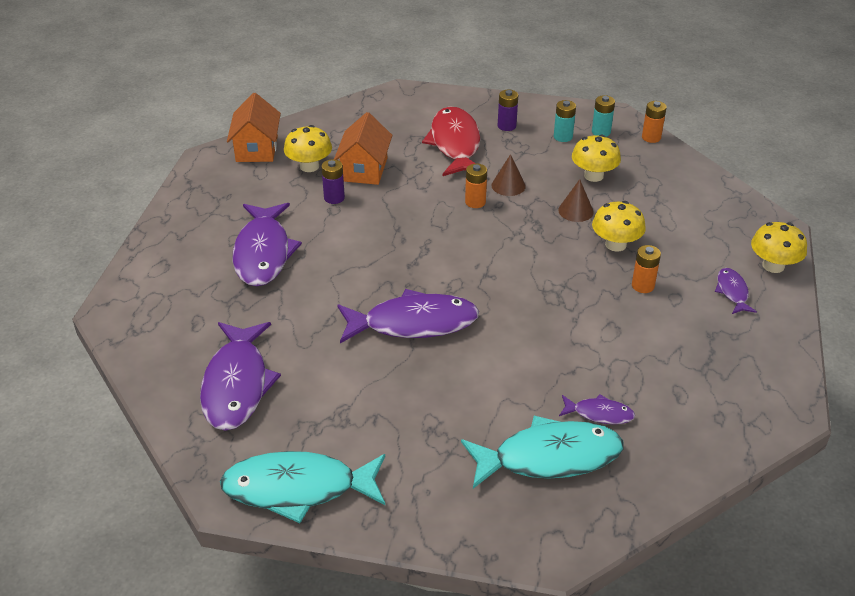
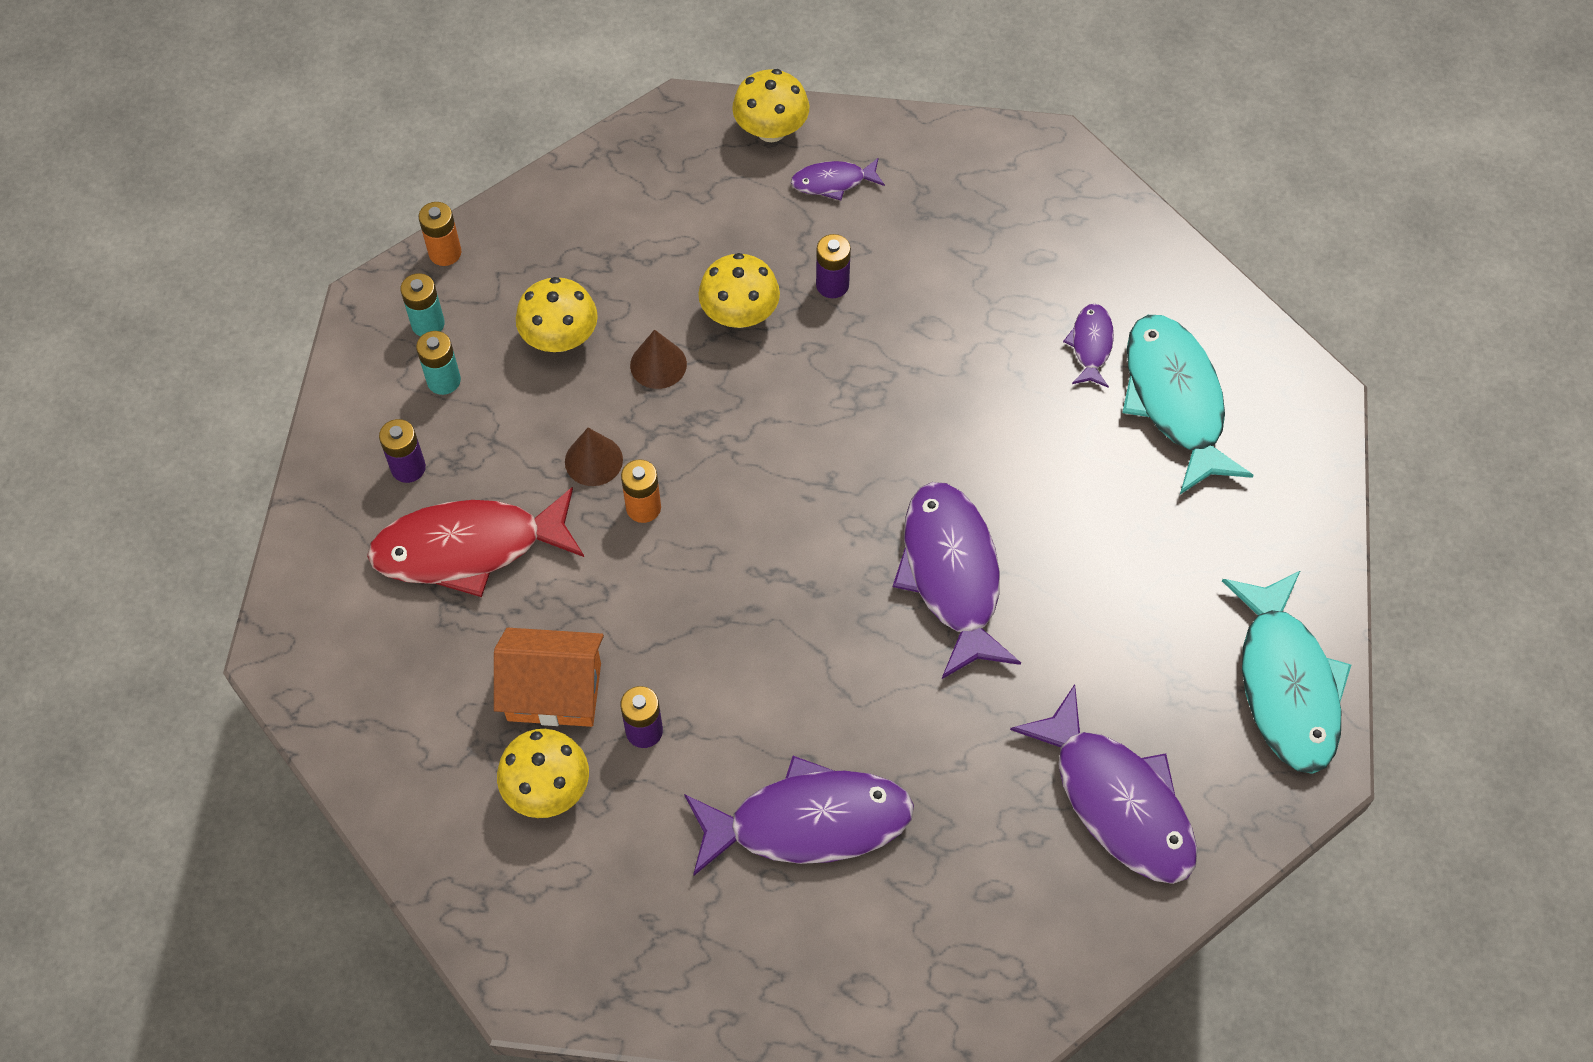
camera: 95 degrees left, 20 degrees up
(237, 384) = (1116, 800): purple fish -> purple fish turned 60 degrees clockwise
(257, 149) = (490, 897): orange house -> none
(642, 286) = (832, 285): orange battery -> purple battery

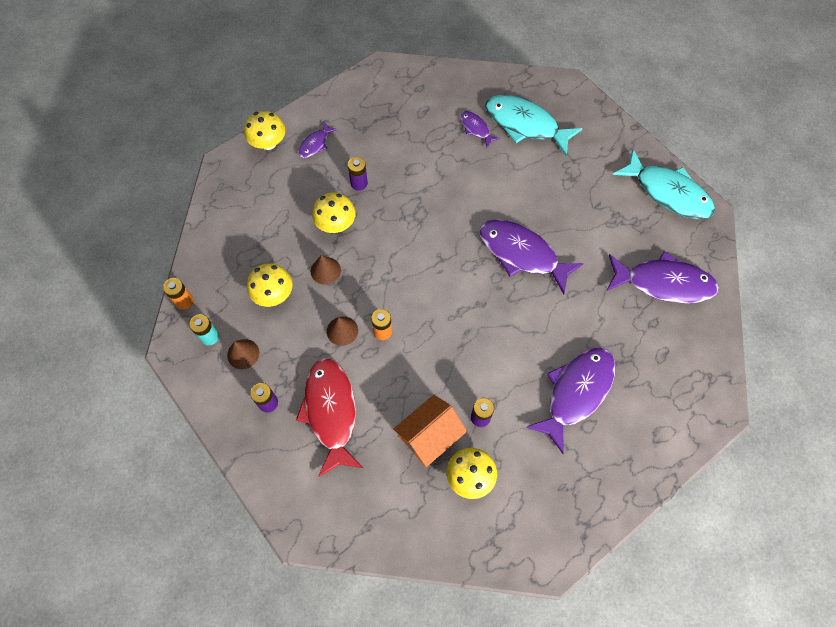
camera: 45 degrees left, 5 degrees up
(443, 380) = (243, 354): turquoise battery -> brown cone
(469, 548) = (331, 412): red fish -> red fish turned 135 degrees clockwise

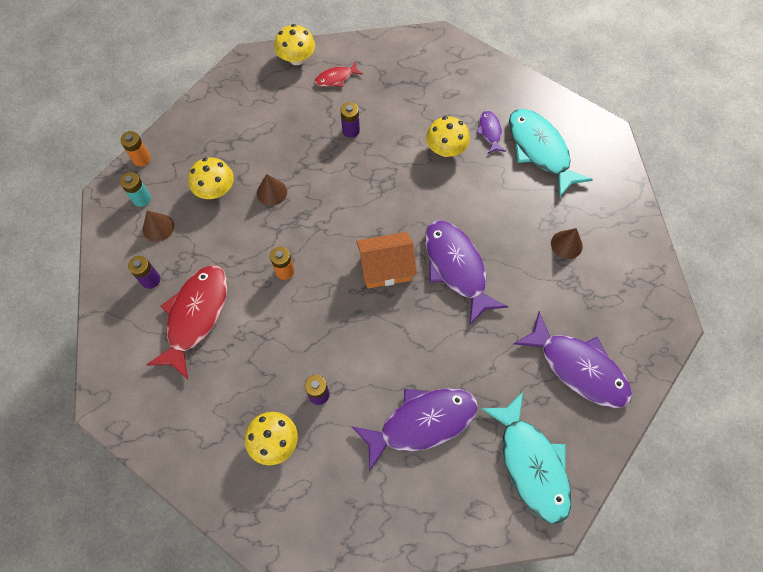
camera: 30 degrees right, 0 degrees up
(315, 144) = (336, 78): purple fish -> red fish
(336, 224) = (307, 156): yellow mushroom -> yellow mushroom (446, 149)
(342, 331) = (251, 252): brown cone -> brown cone (566, 244)
(429, 436) = (264, 385): orange house -> orange house (386, 268)
(668, 192) = (642, 283): turquoise fish -> turquoise fish (531, 463)

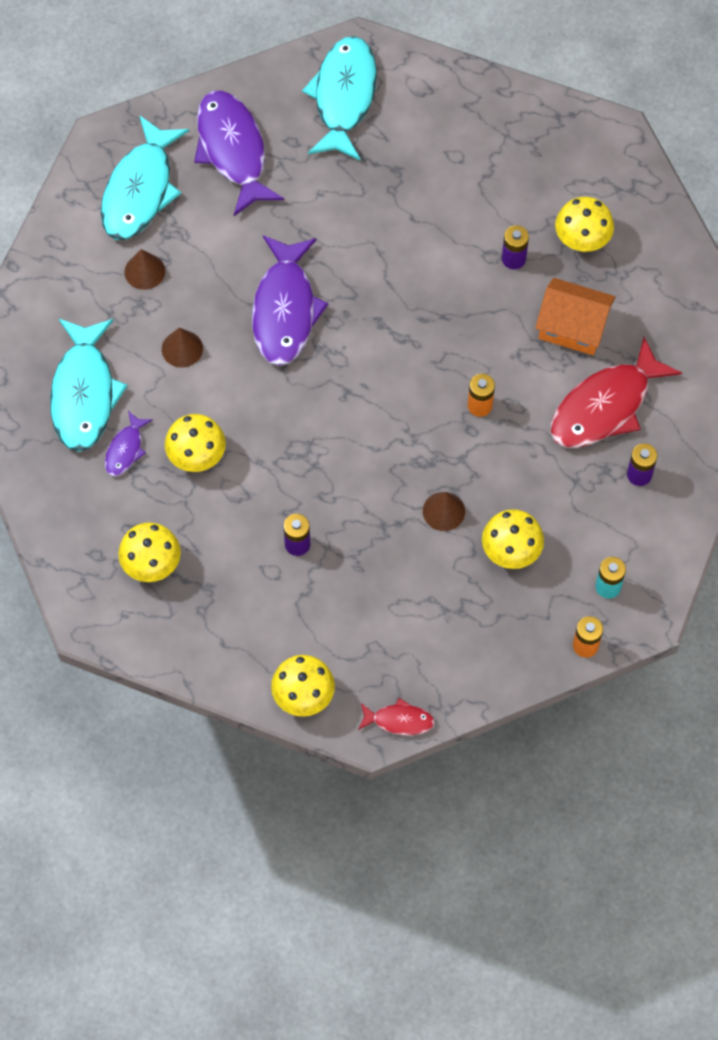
camera: 150 degrees left, 0 degrees up
(158, 227) = (603, 537): brown cone -> brown cone (182, 348)
(336, 78) = (269, 634): red fish -> red fish (399, 720)
(386, 268) = (364, 350): orange house -> orange house (572, 327)
(421, 423) = (425, 182): purple fish -> none
(428, 81) = (151, 563): none -> yellow mushroom
(616, 300) = (140, 189): none -> turquoise fish

